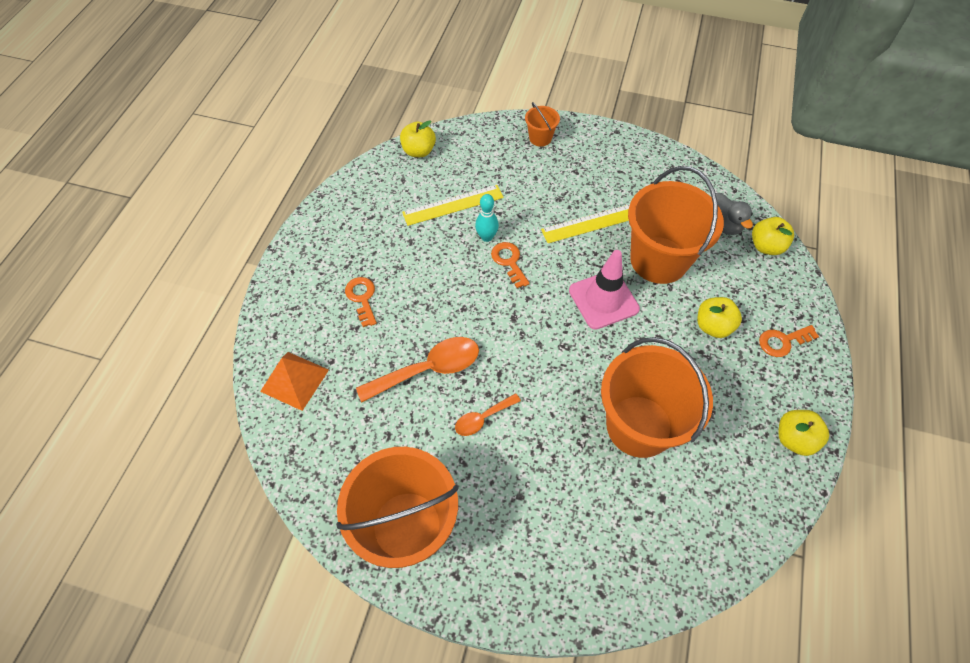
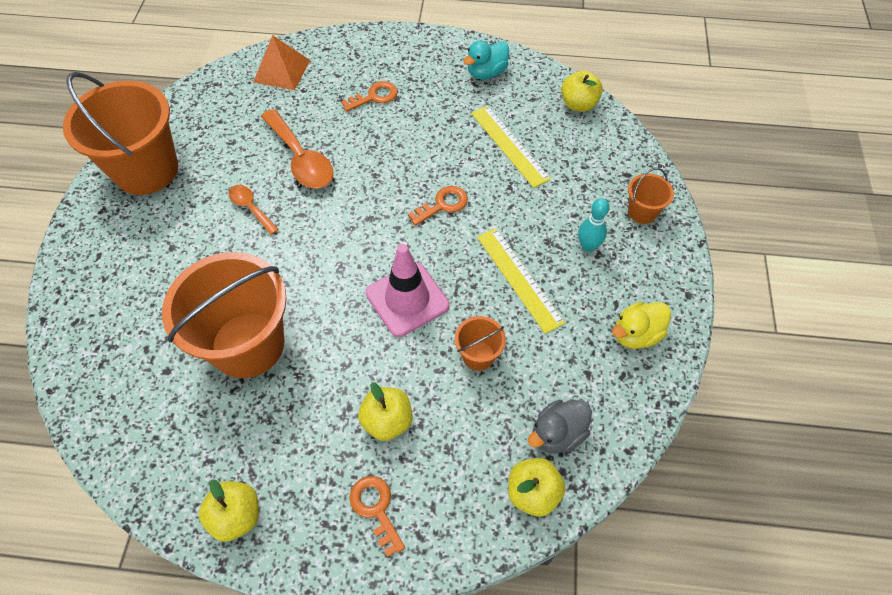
camera: 80 degrees right, 0 degrees up
(359, 206) = (486, 73): none -> turquoise duck
(486, 237) = (472, 181): turquoise bowling pin -> turquoise bowling pin (588, 246)
(647, 166) = (636, 334): none -> yellow duck
(658, 260) = (478, 355): orange bucket -> orange bucket, size x0.44

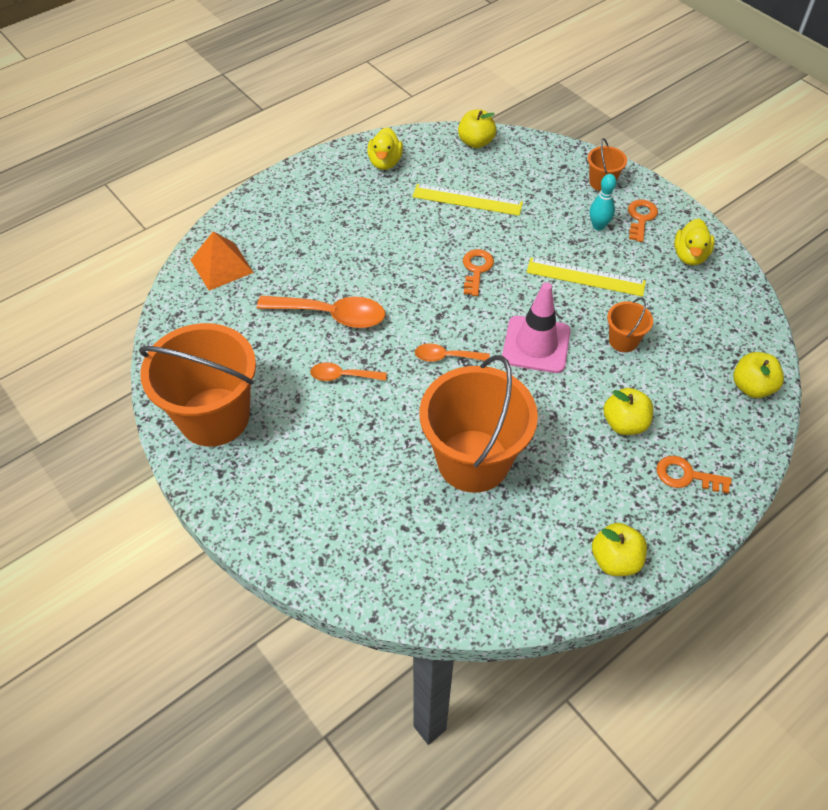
camera: 45 degrees left, 5 degrees down
(333, 253) = (446, 357): none -> orange spoon
(374, 97) = (325, 234): orange key -> orange key (641, 218)
(486, 73) = (385, 162): turquoise duck -> yellow duck
(557, 434) = (722, 345): grey duck -> none

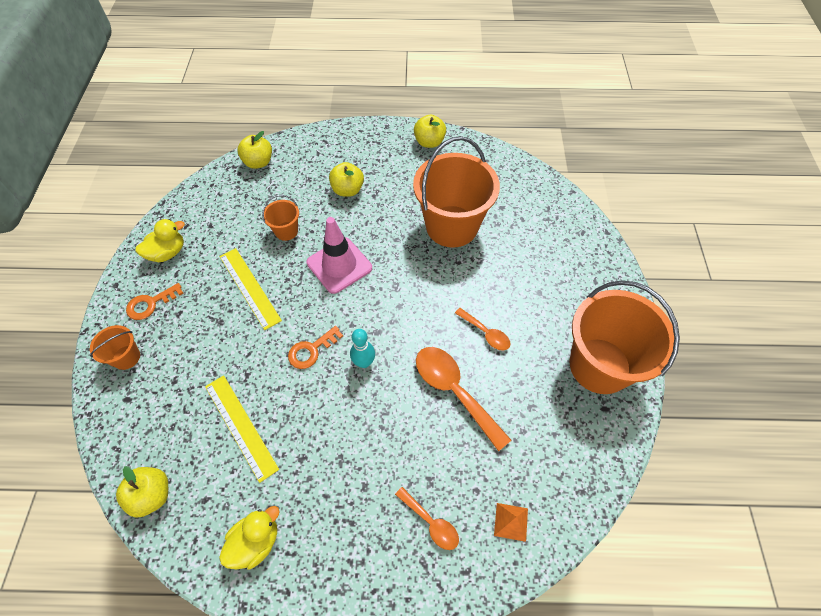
camera: 140 degrees left, 5 degrees up
(221, 266) = (511, 522): orange pyramid -> orange pyramid, size x0.58
(446, 357) = (404, 297): orange spoon -> orange spoon (430, 522)
(598, 226) = (186, 320): turquoise bowling pin -> turquoise bowling pin (364, 362)
(686, 476) = (350, 150): orange key -> none

